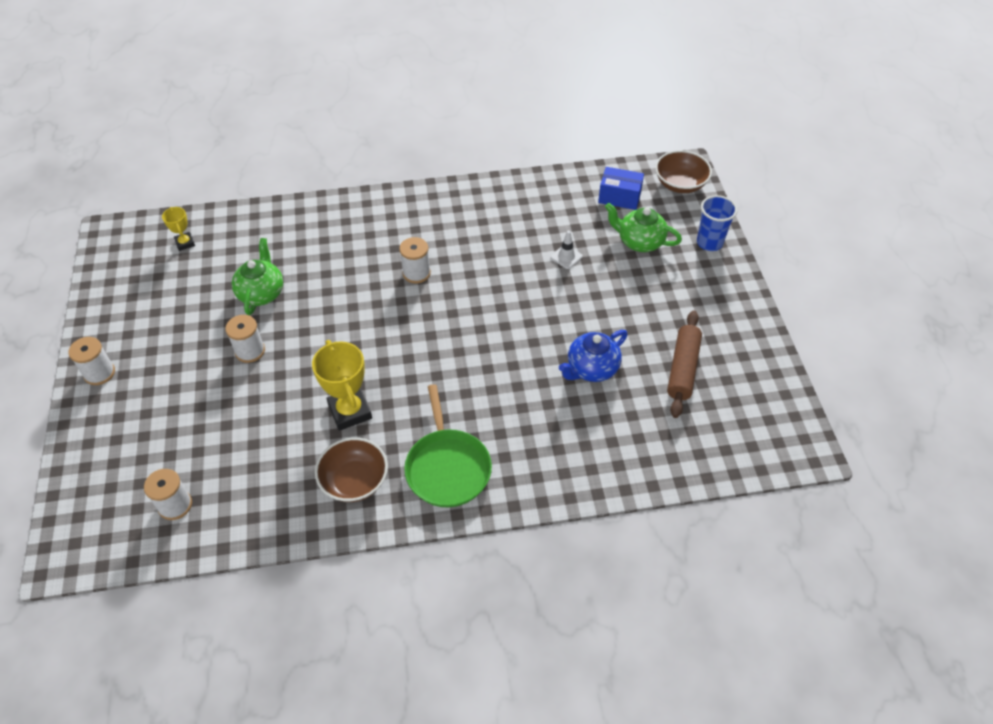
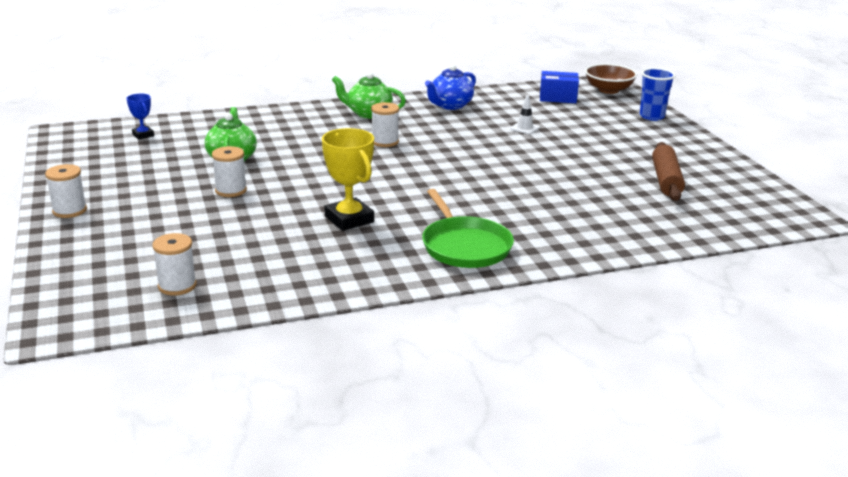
camera: 10 degrees left, 25 degrees down
(185, 243) = (143, 135): yellow trophy -> blue trophy
(354, 481) = (370, 259): brown bowl -> none
(591, 368) = (580, 184): blue teapot -> blue teapot (450, 105)
(640, 242) = (588, 118): green teapot -> green teapot (368, 114)

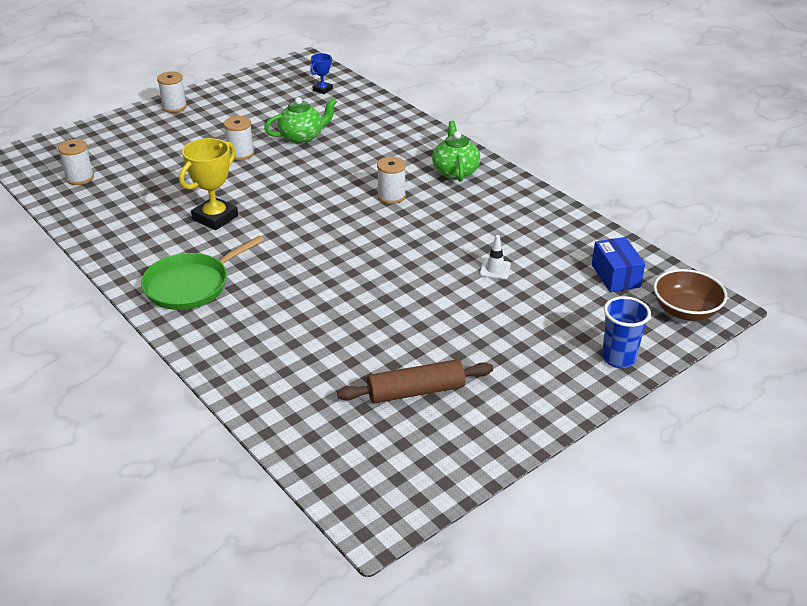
camera: 70 degrees right, 10 degrees up
(450, 105) = (521, 211): blue teapot -> none

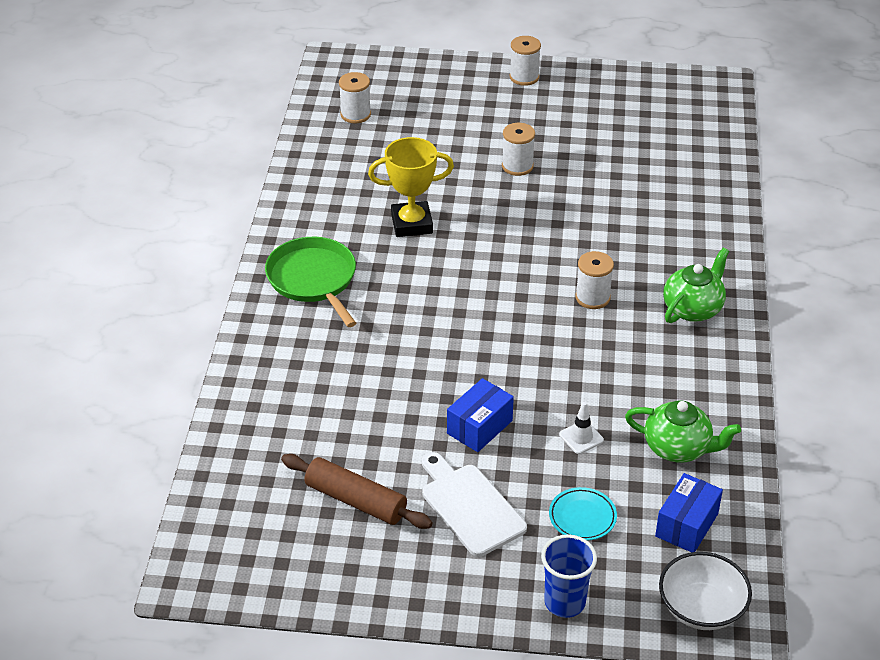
camera: 45 degrees right, 5 degrees up
(191, 285) = (313, 279): green pan -> green pan turned 60 degrees clockwise
(302, 137) = (597, 179): green teapot -> green teapot (678, 448)
(322, 89) = (691, 132): blue trophy -> none
(429, 301) = (479, 427): none -> blue box
(489, 346) = (470, 506): none -> white cutting board
(559, 308) = (582, 517): none -> turquoise plate
(685, 311) = (701, 608): brown bowl -> white bowl

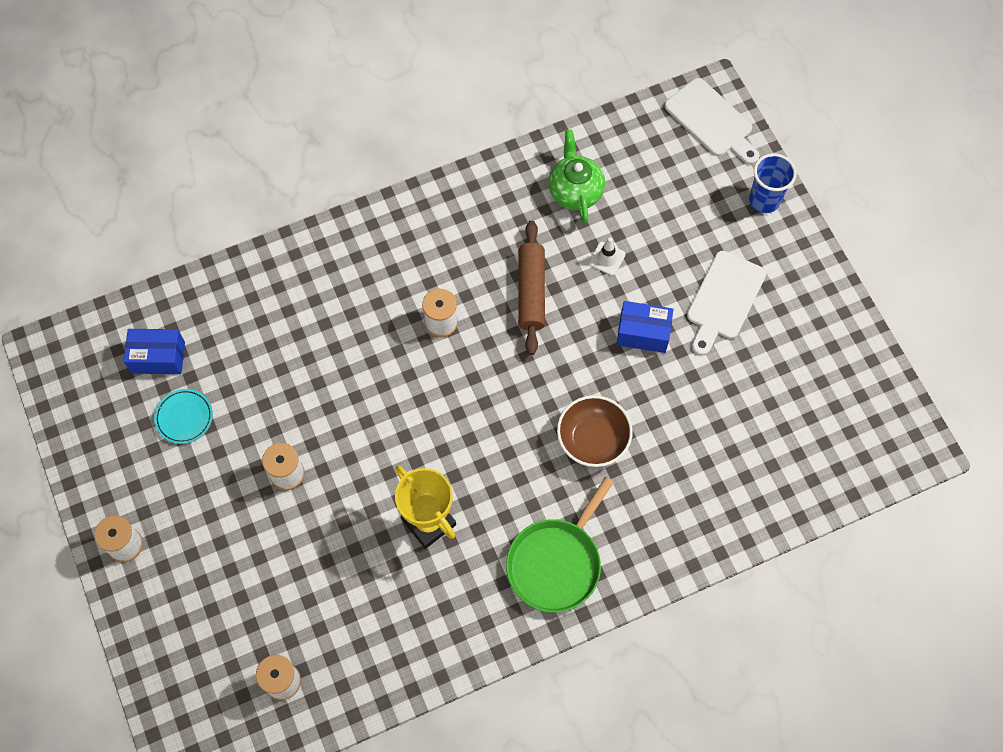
camera: 120 degrees left, 25 degrees up
(356, 500) = (772, 379): brown rolling pin -> brown rolling pin (531, 292)
(401, 346) = (593, 439): none -> brown bowl
(582, 517) = (683, 223): turquoise plate -> turquoise plate (184, 417)
(686, 525) = (645, 157): blue box -> blue box (158, 357)
(693, 309) = (410, 242): green teapot -> none
(701, 608) = (711, 121): white bowl -> white cutting board

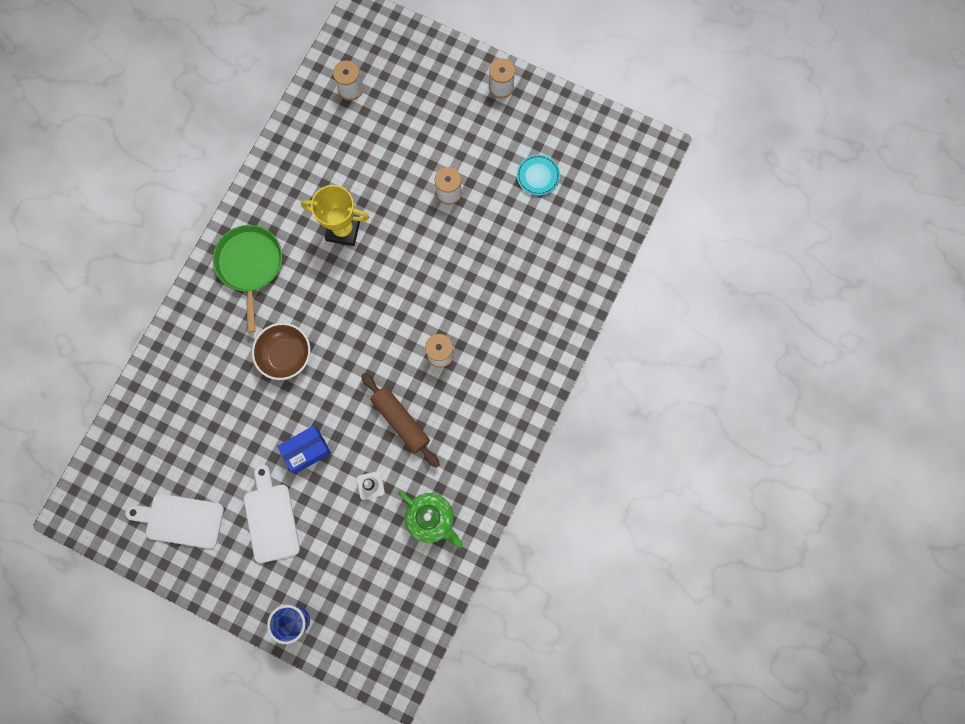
camera: 140 degrees right, 10 degrees up
(158, 357) = (588, 196): blue box -> none
(711, 121) = (380, 657): white cutting board -> white cutting board (180, 520)

